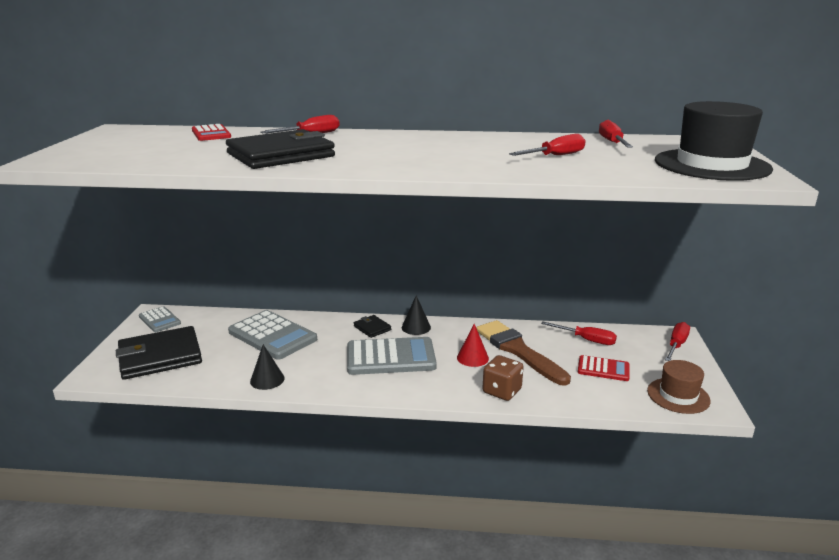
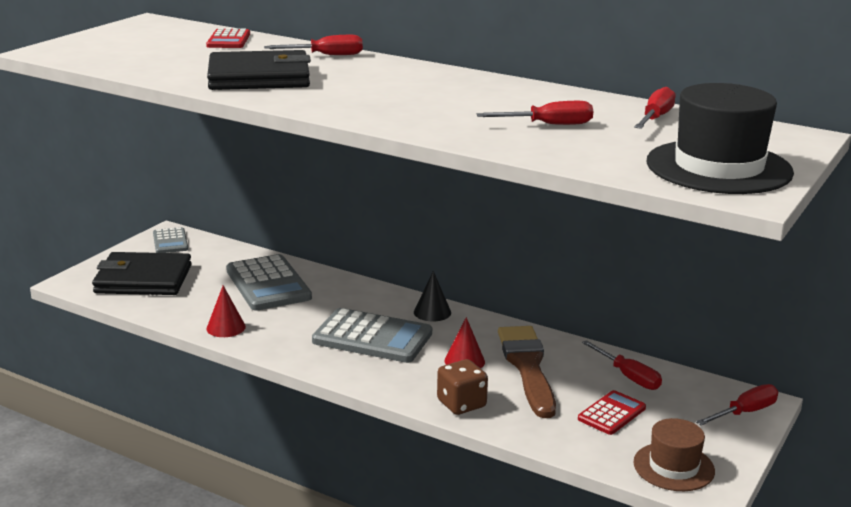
camera: 25 degrees right, 0 degrees up
(267, 380) = (226, 327): black cone -> red cone
(372, 328) = (381, 301): black wallet -> none
(603, 369) = (611, 413): red calculator -> red calculator turned 90 degrees counterclockwise

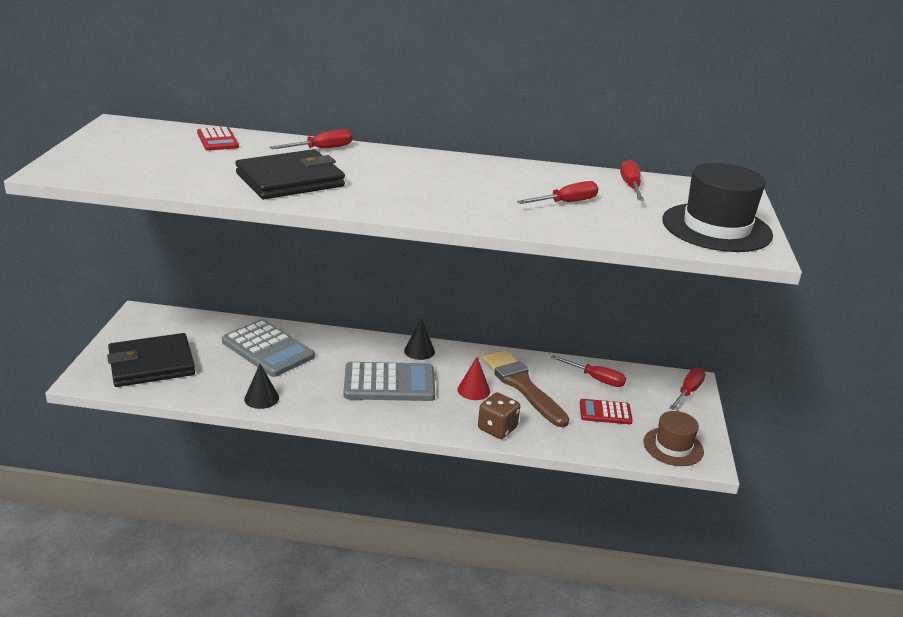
camera: 25 degrees left, 5 degrees up
(170, 241) = (149, 322): grey calculator -> none
(226, 327) = (261, 398): red cone -> black cone
(611, 413) = (605, 412): red calculator -> red calculator turned 105 degrees counterclockwise

